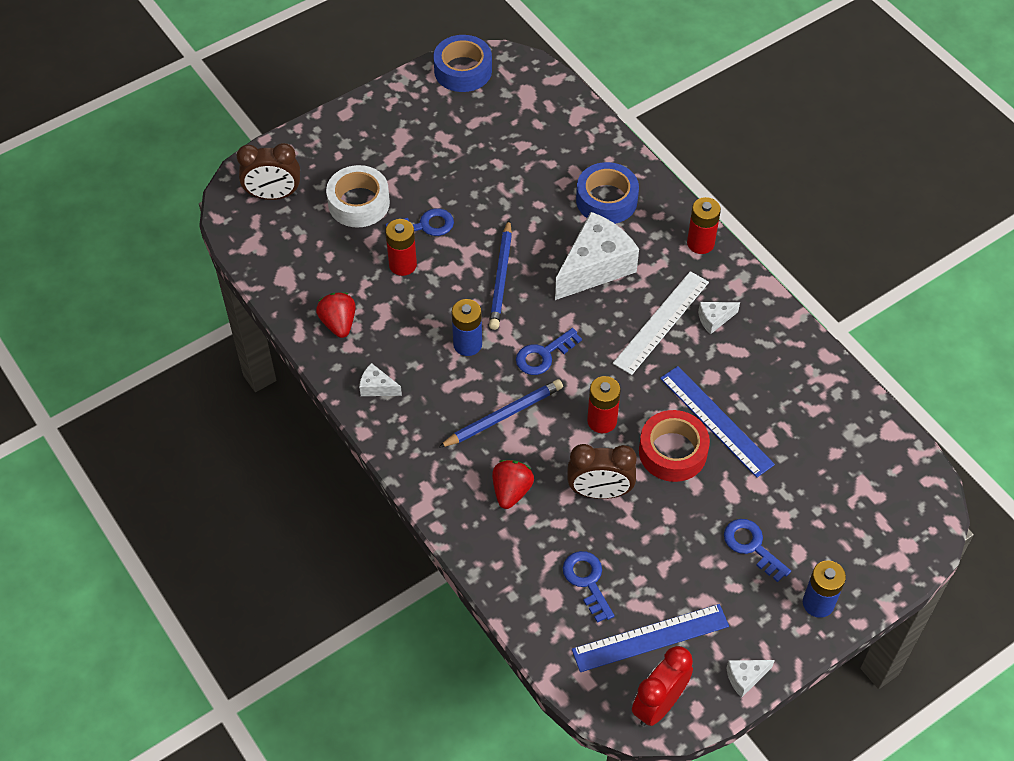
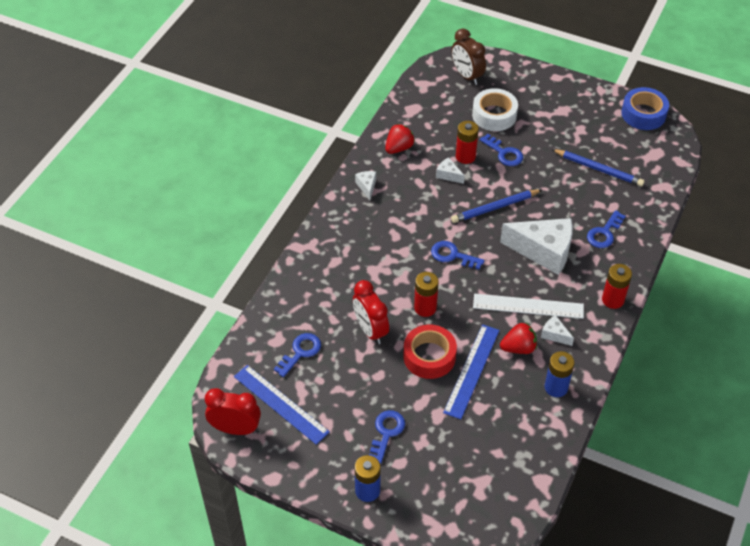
camera: 60 degrees right, 5 degrees down
(467, 344) = (431, 214): blue battery -> blue battery (556, 387)
(503, 415) = (391, 256): blue pencil -> blue pencil (598, 169)
(511, 491) = (339, 284): red strawberry -> red strawberry (518, 348)
(599, 492) = (370, 330): brown clock -> red clock
(606, 200) = (604, 233): blue tape -> blue key
(745, 678) = (283, 470): white cheese -> white cheese (448, 175)

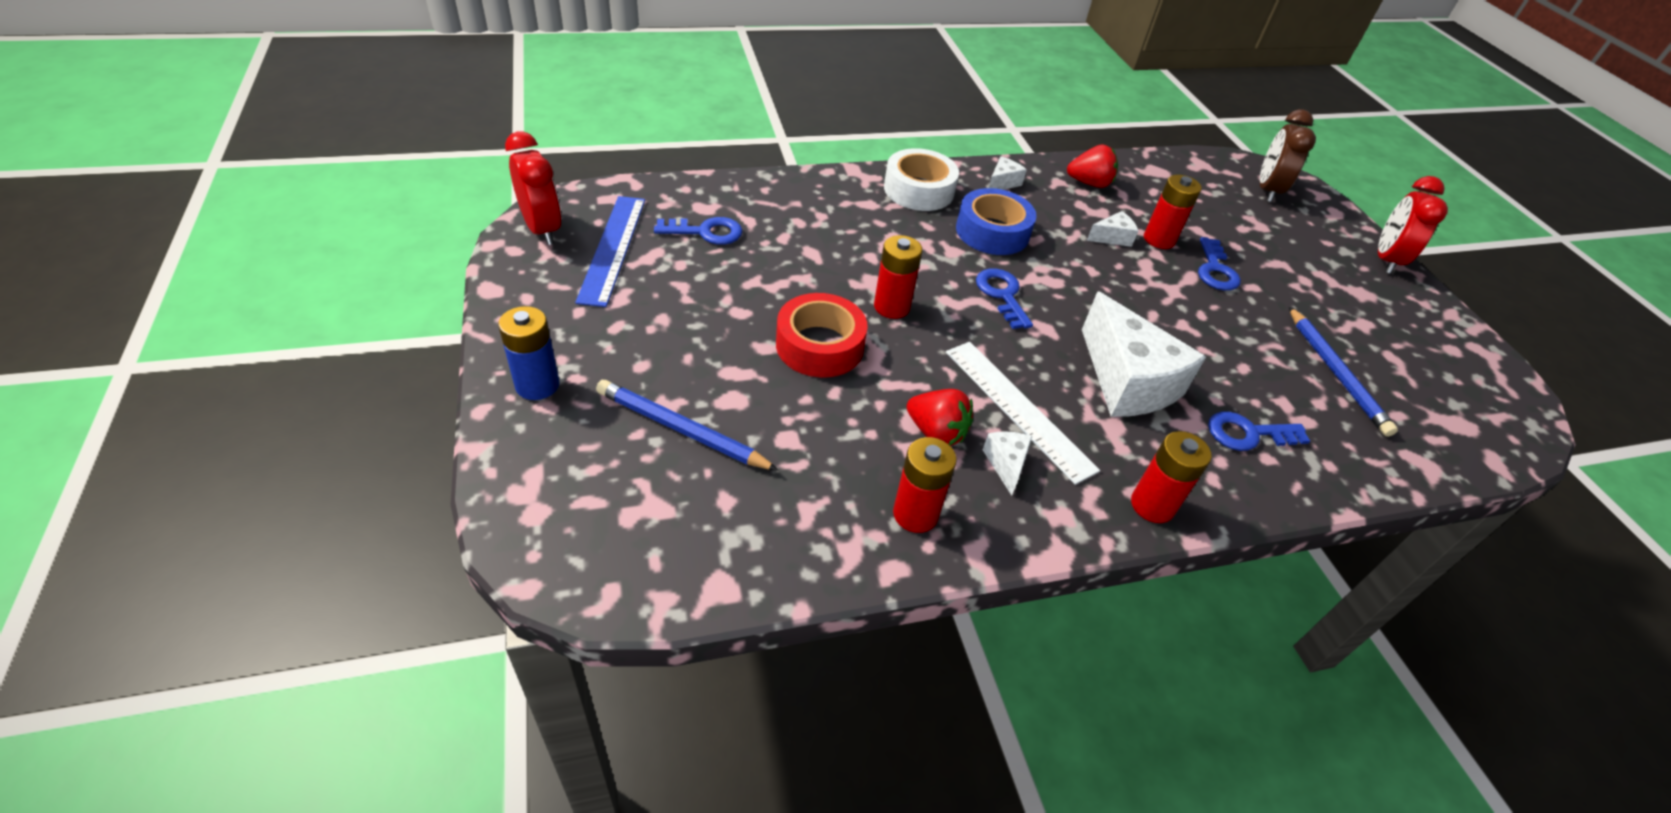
camera: 45 degrees right, 5 degrees down
(370, 330) = (802, 274): red clock -> red clock (1386, 260)
(386, 432) = (653, 360): blue key -> none
(448, 175) = (1112, 237): white cheese -> white cheese turned 75 degrees clockwise
(471, 370) = (842, 399): blue ruler -> none
(494, 115) = (1253, 236): white tape -> white tape (919, 190)
(495, 208) = (1125, 300): blue pencil -> blue pencil (681, 429)
(556, 387) = (915, 514): blue battery -> red battery
(643, 114) = (1494, 377): blue tape -> blue tape (992, 232)

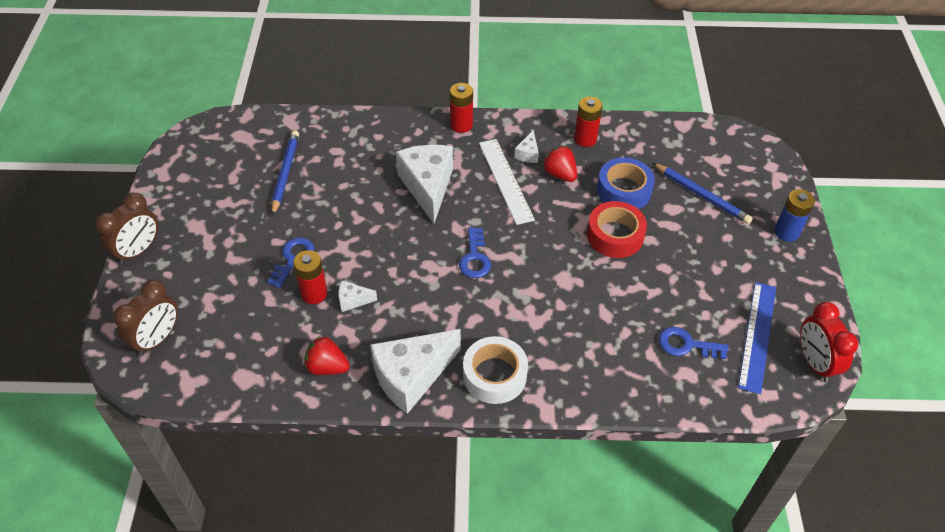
camera: 160 degrees left, 5 degrees up
(891, 307) = (558, 258): red battery -> none
(992, 232) = (451, 318): blue tape -> blue tape (624, 190)
(1002, 183) = (411, 376): white cheese -> white cheese, size x2.28
(1247, 434) = (378, 149): blue key -> none
(1386, 260) = (138, 251): red clock -> brown clock

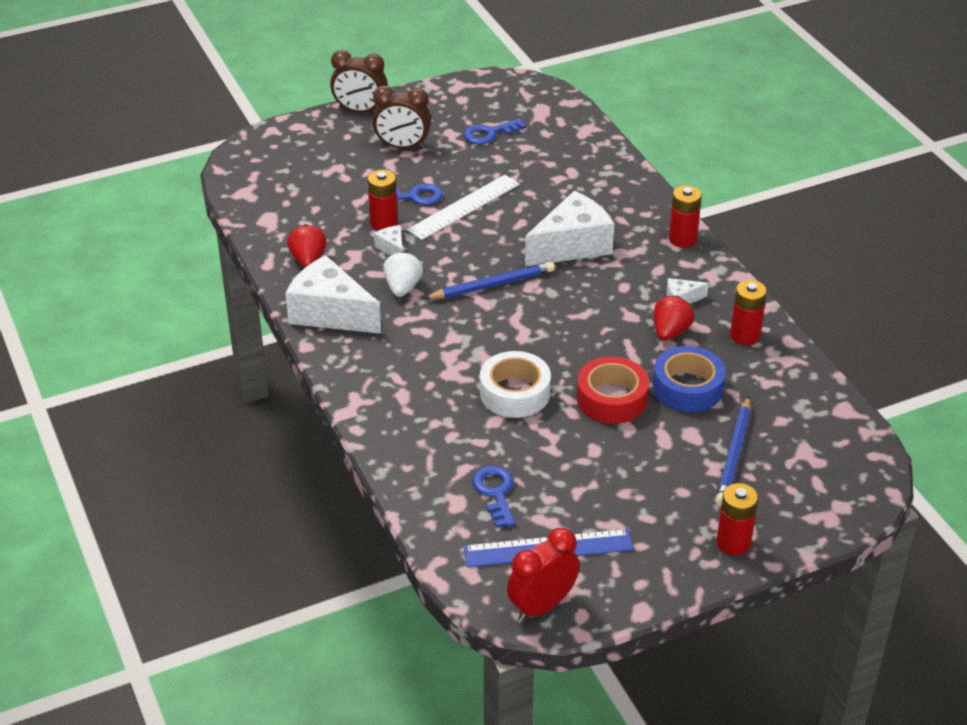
camera: 65 degrees right, 10 degrees down
(157, 339) = (277, 159): brown clock -> brown clock (402, 147)
(285, 173) = (515, 152): blue pencil -> blue pencil (492, 285)
(410, 312) = (403, 287): none -> white strawberry
(475, 258) = (501, 307): blue key -> blue key (489, 133)
(494, 375) = (365, 365): white tape -> white tape (515, 393)
(506, 180) = (627, 295): white ruler -> white ruler (464, 207)
(786, 232) = (733, 543): blue battery -> red battery

